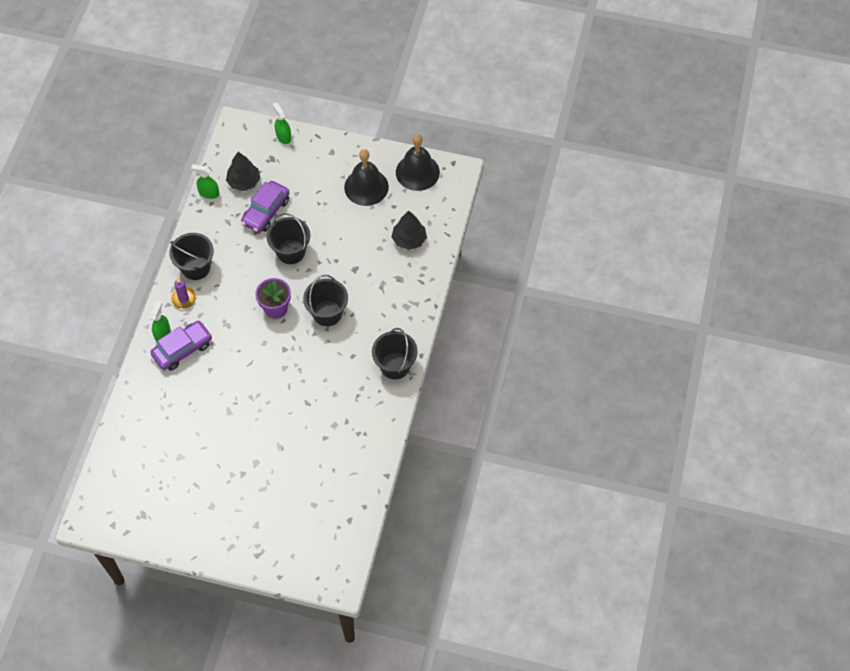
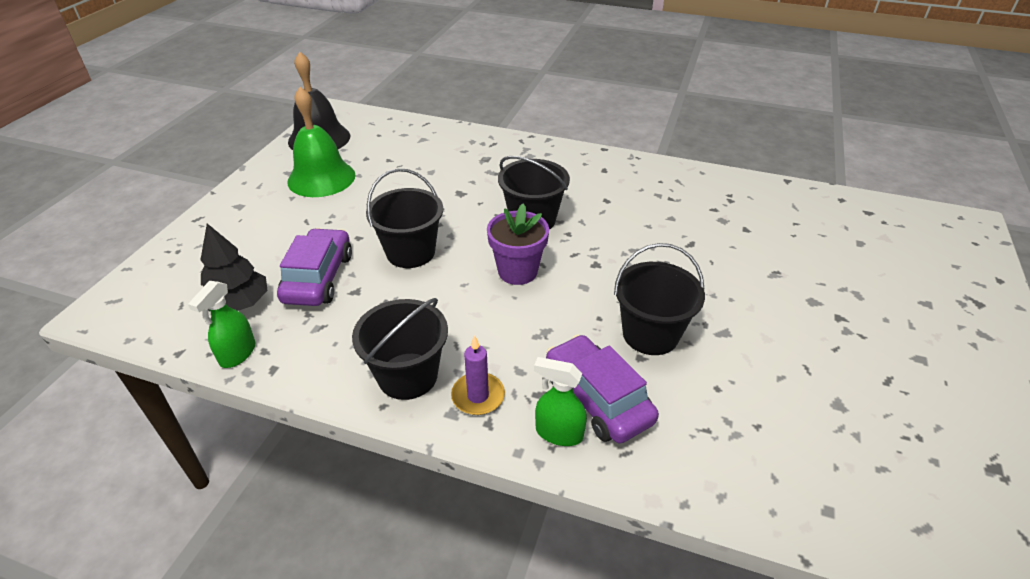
camera: 85 degrees left, 20 degrees down
(266, 211) = (318, 278): purple car -> purple car turned 120 degrees counterclockwise
(283, 136) = (172, 254): green spray bottle -> none
(366, 187) = (321, 178): black bell -> green bell
(395, 366) = (620, 167): black bucket -> black bucket (650, 334)
(409, 239) = (425, 149): black tree -> none

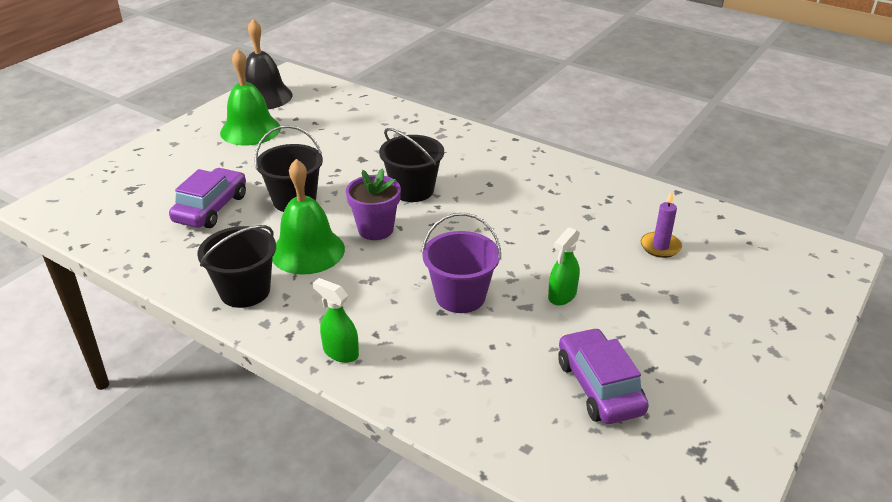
camera: 15 degrees right, 5 degrees down
(237, 354) = (126, 253): green spray bottle -> green spray bottle (562, 295)
(239, 304) = (142, 217): black tree -> none
(456, 311) = (307, 251): none -> green bell
(478, 396) = (291, 315): purple candle -> purple candle (660, 247)
(597, 398) = (386, 334): purple car -> purple car (599, 387)
(650, 334) = (460, 296): black bucket -> purple bucket

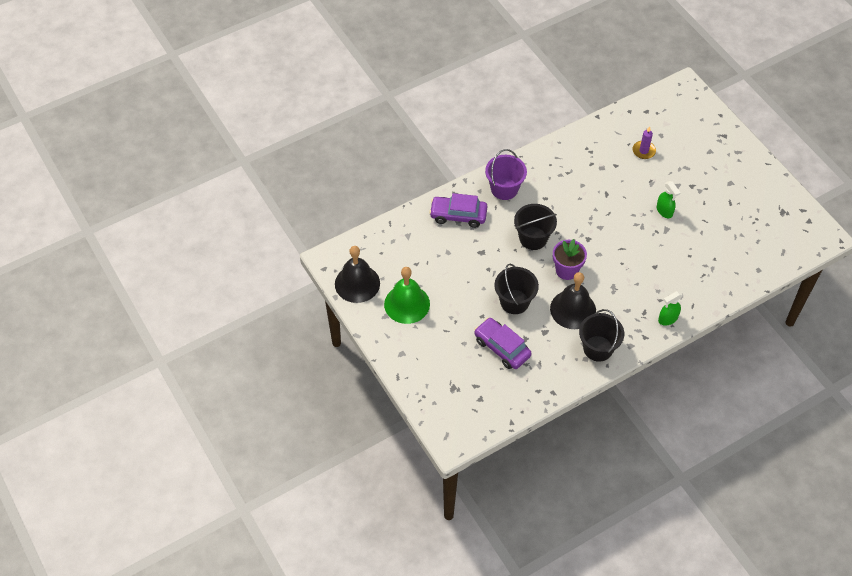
camera: 65 degrees left, 20 degrees up
(307, 251) = (573, 309): green bell -> black bell
(460, 296) = (646, 253): purple bucket -> purple bucket (504, 189)
(599, 387) = (733, 227): purple car -> purple car (458, 215)

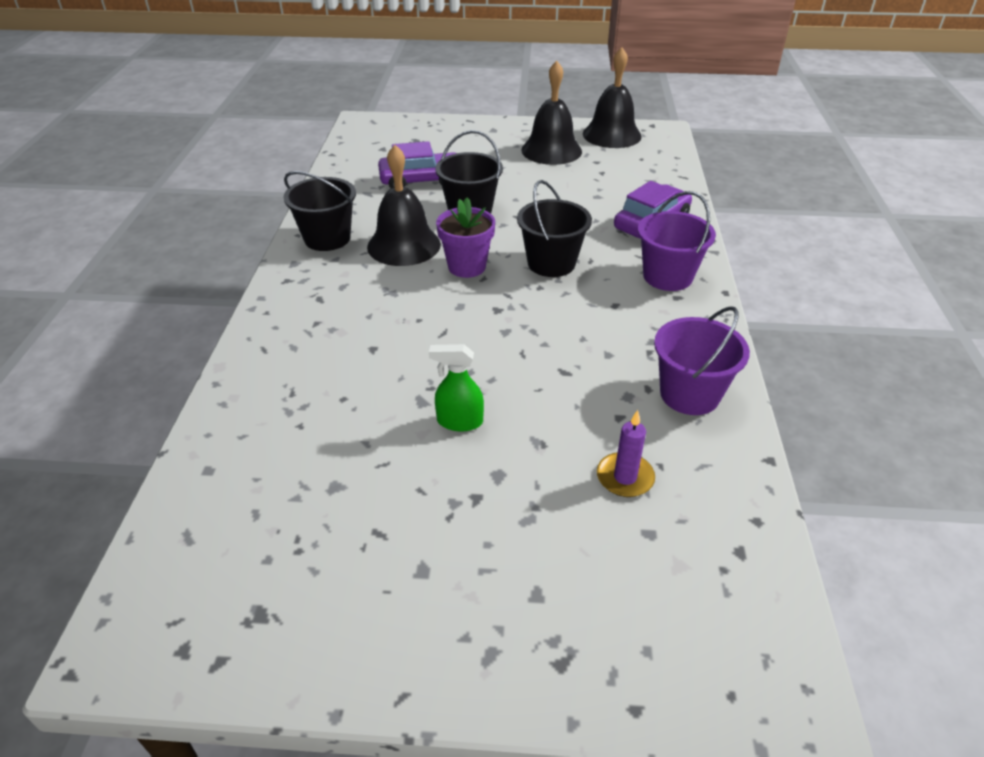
camera: 125 degrees right, 15 degrees down
(407, 304) = (551, 150): green bell -> black bell
(583, 150) = (689, 394): none -> purple bucket
(667, 319) = (280, 313): green spray bottle -> none

